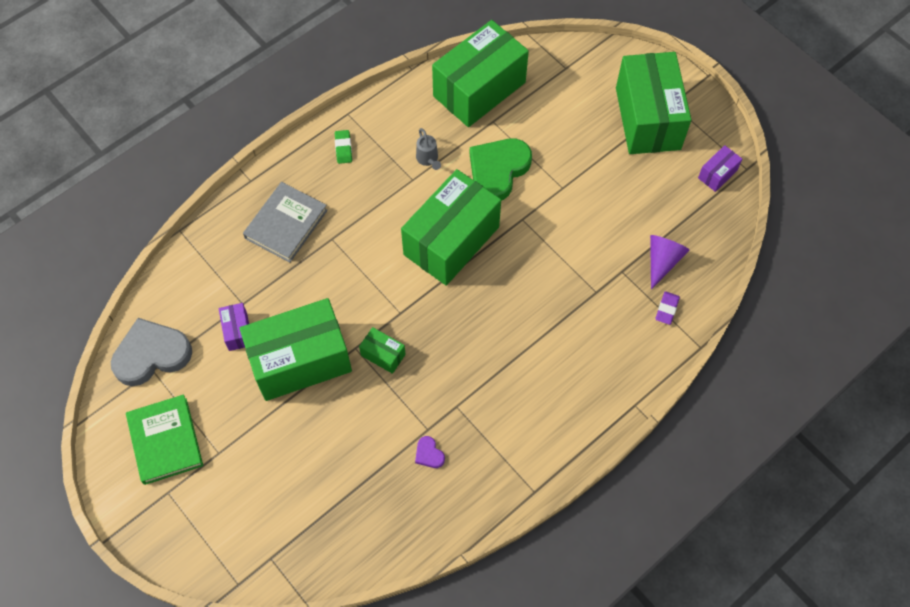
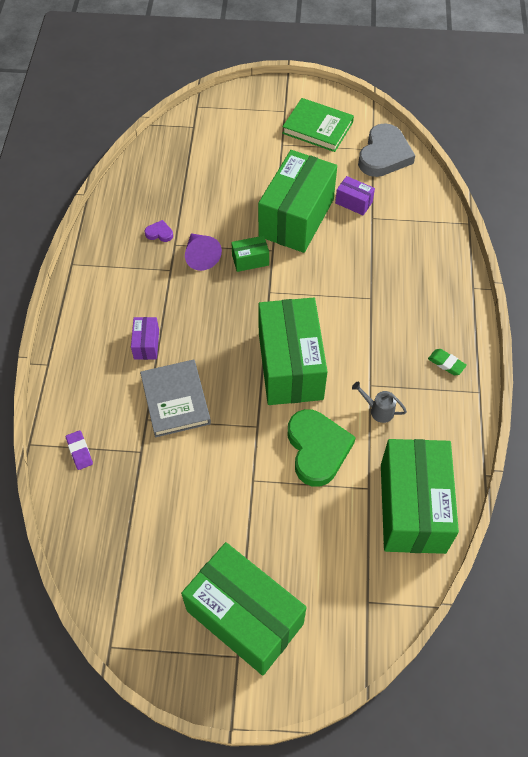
camera: 135 degrees right, 5 degrees down
(286, 224) = (411, 281): grey book -> grey book (175, 400)
(662, 261) = (115, 488): purple cone -> purple cone (200, 256)
(717, 174) = (133, 615): purple box -> purple box (146, 344)

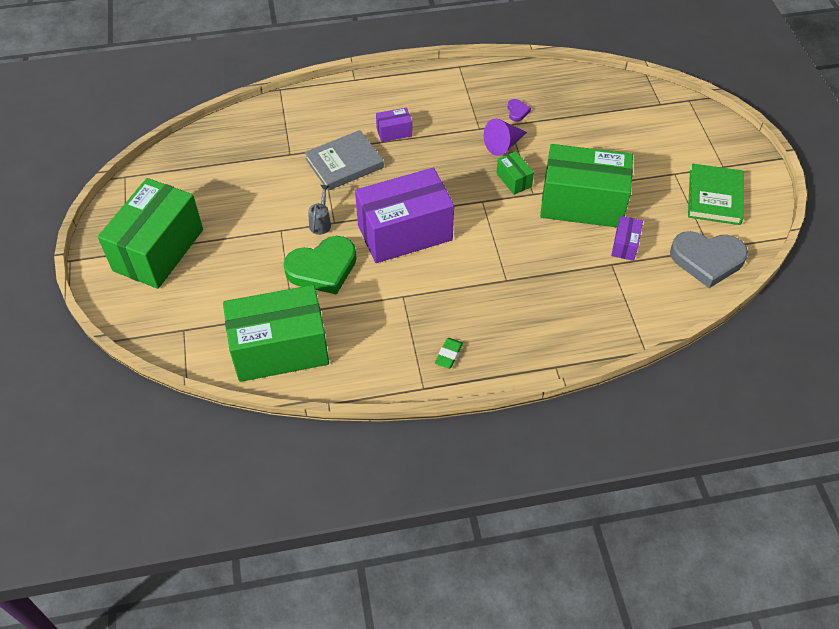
camera: 75 degrees right, 5 degrees down
(79, 451) = (281, 118): purple eraser -> none
(290, 366) = (405, 232): green box -> purple box
(378, 410) = (376, 307): grey watering can -> grey watering can (321, 223)

